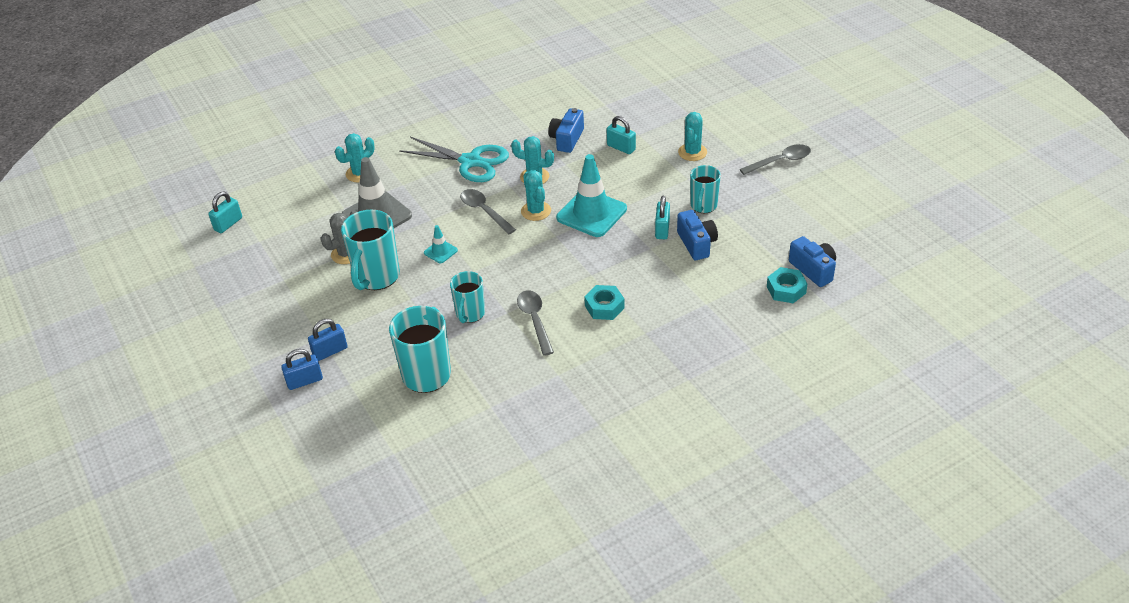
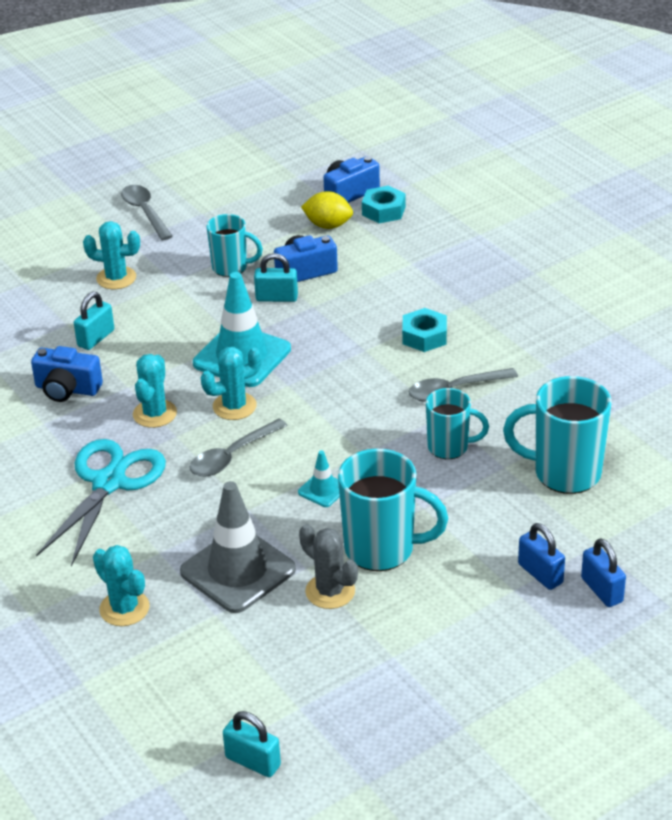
camera: 95 degrees left, 5 degrees down
(762, 257) = (328, 225): none -> yellow lemon

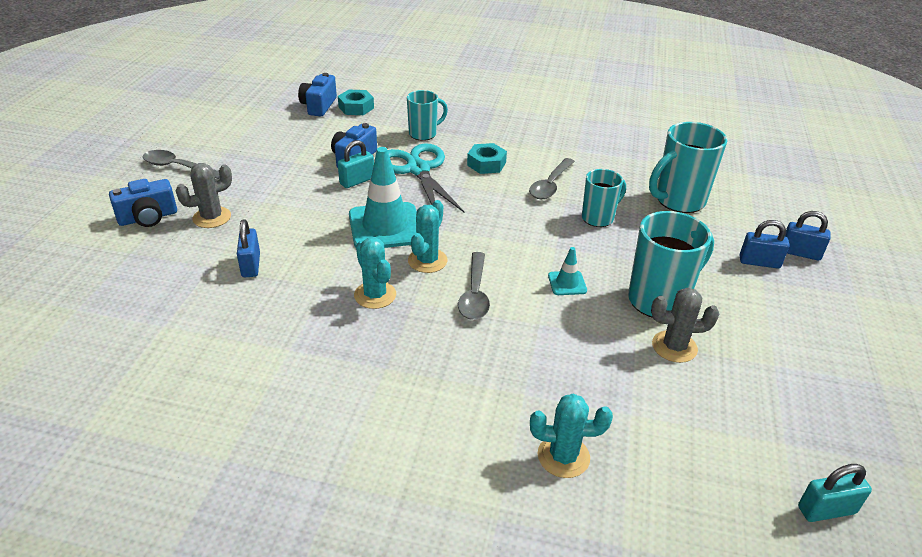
camera: 45 degrees left, 0 degrees up
(67, 389) = (276, 313): blue camera -> blue camera (148, 218)
(96, 338) = (251, 265): turquoise padlock -> blue padlock
(109, 483) = (410, 365): turquoise scissors -> turquoise scissors (418, 169)
(116, 278) = (212, 217): turquoise cactus -> grey cactus
(231, 267) = (297, 176): turquoise mug -> turquoise mug (424, 134)
(238, 571) = (597, 371): grey traffic cone -> none
(328, 225) = (331, 128): yellow lemon -> none

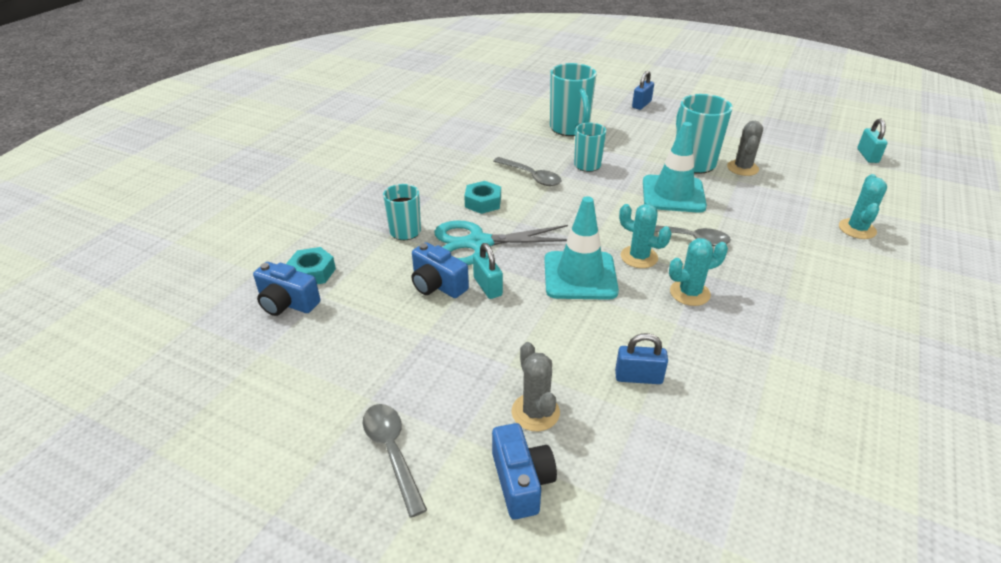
camera: 75 degrees left, 0 degrees up
(178, 167) = (392, 453): grey spoon -> grey spoon turned 120 degrees clockwise
(567, 283) = (673, 194): turquoise traffic cone -> turquoise traffic cone, size x2.17
(759, 262) = (651, 119): blue padlock -> none

